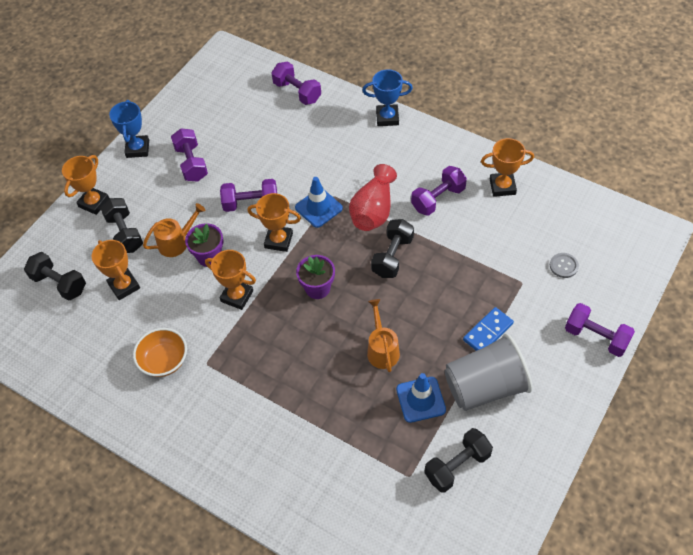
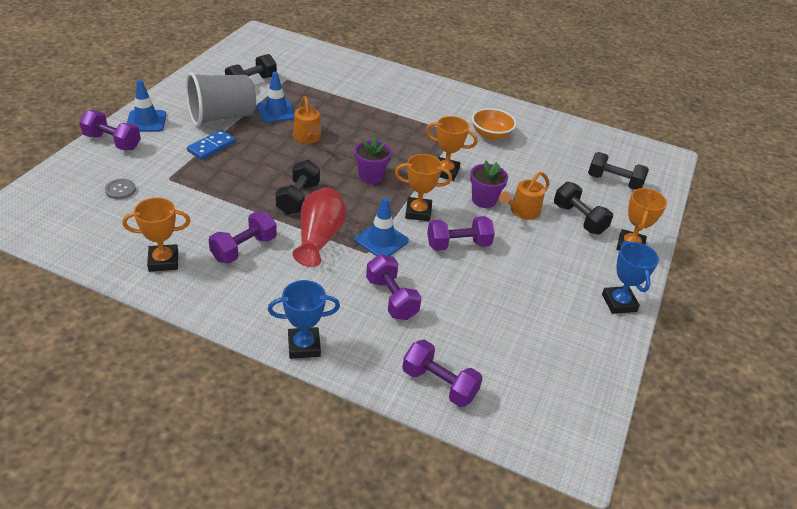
camera: 165 degrees right, 15 degrees down
(124, 286) = (553, 180): orange trophy -> none
(191, 163) = (544, 286): purple dumbbell -> purple dumbbell (391, 298)
(571, 375) = (146, 121): none -> blue traffic cone

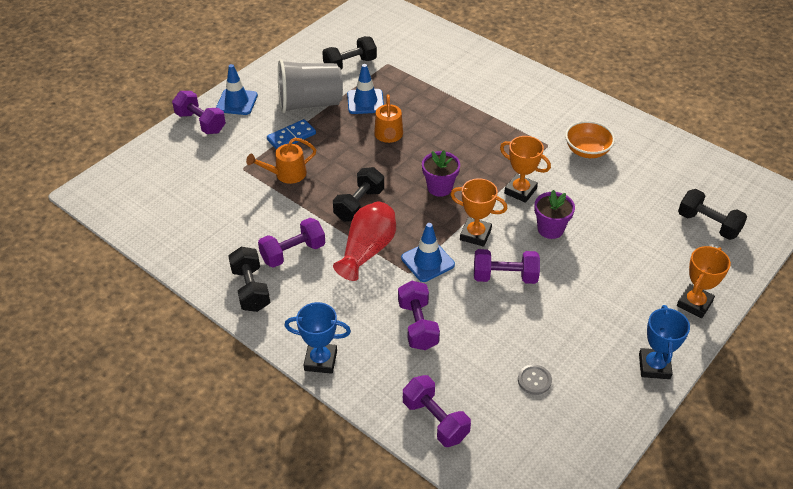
camera: 20 degrees right, 5 degrees up
(120, 190) = (196, 176): grey button -> grey button (534, 380)
(163, 261) = (217, 256): orange trophy -> none
(522, 211) = (587, 247): orange watering can -> orange watering can (286, 174)
(579, 219) = (648, 264): black dumbbell -> black dumbbell (250, 289)

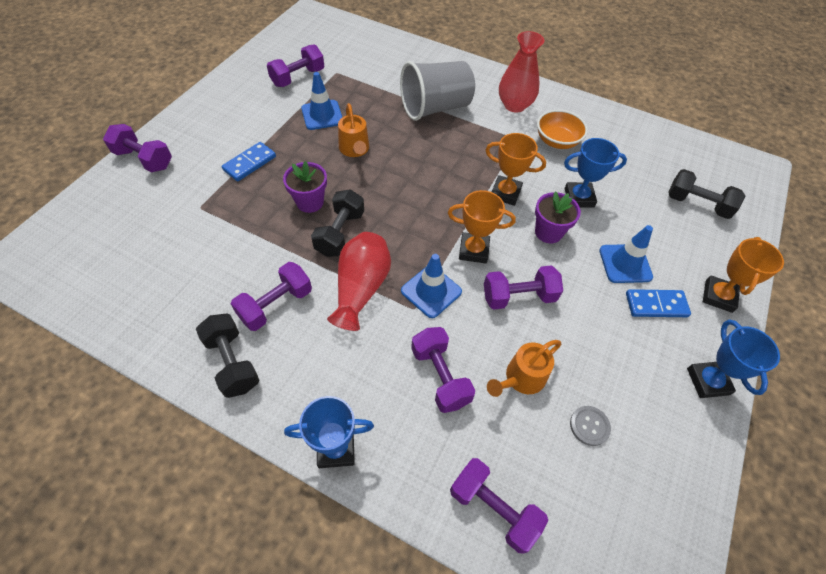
camera: 15 degrees left, 10 degrees up
(237, 102) = (182, 131): blue traffic cone -> blue traffic cone (625, 263)
(286, 174) = (251, 208): orange watering can -> orange watering can (521, 379)
(310, 103) = (263, 123): grey cup -> grey cup (435, 108)
(350, 64) = (298, 77): black dumbbell -> purple dumbbell
(439, 187) = (422, 201): purple flower pot -> purple flower pot (310, 202)
(555, 112) = (514, 105): none -> red vase
(590, 204) = (579, 198): none -> blue trophy
(630, 301) = (656, 305): none -> blue domino

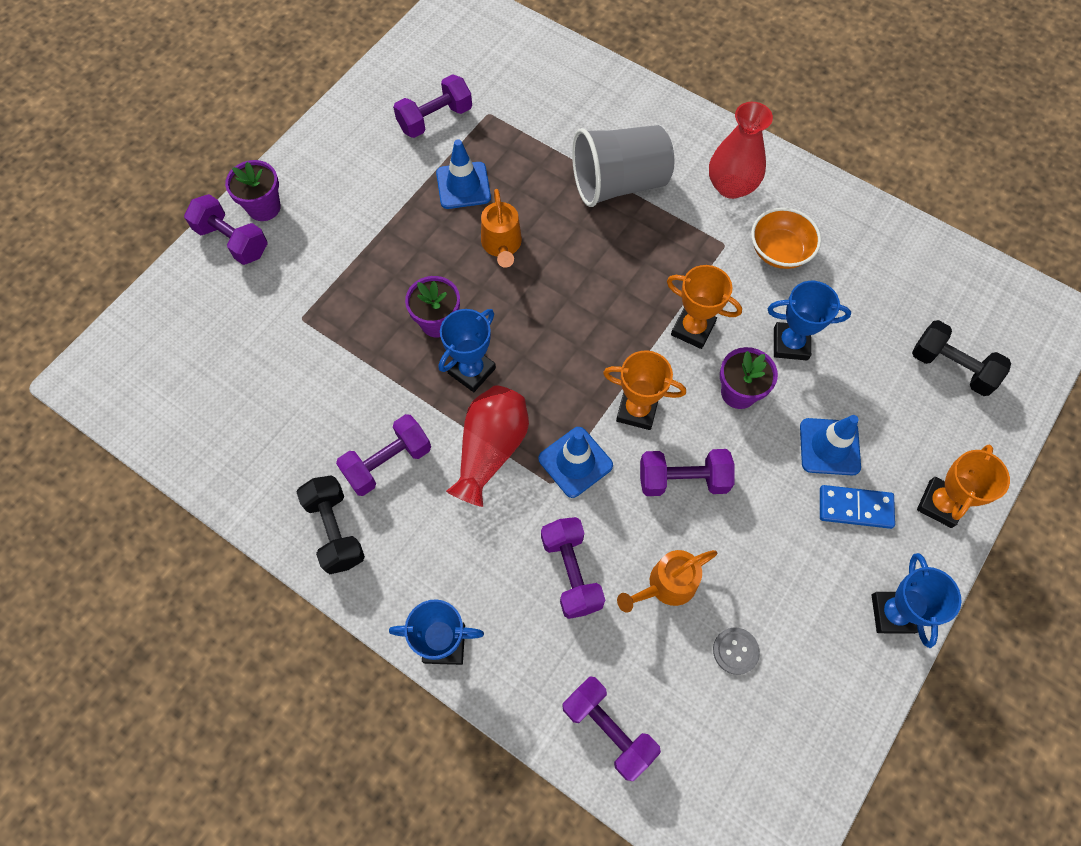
camera: 10 degrees right, 10 degrees up
(169, 137) = (264, 207): none -> purple flower pot
(250, 163) = (365, 257): blue domino -> none
(340, 233) = (471, 371): black dumbbell -> blue trophy

